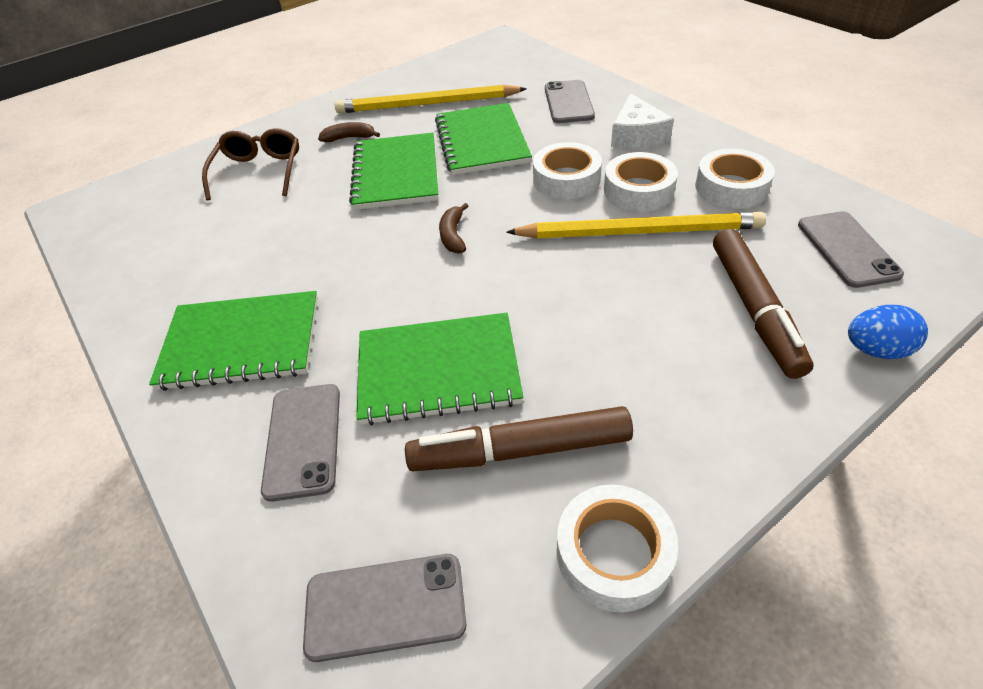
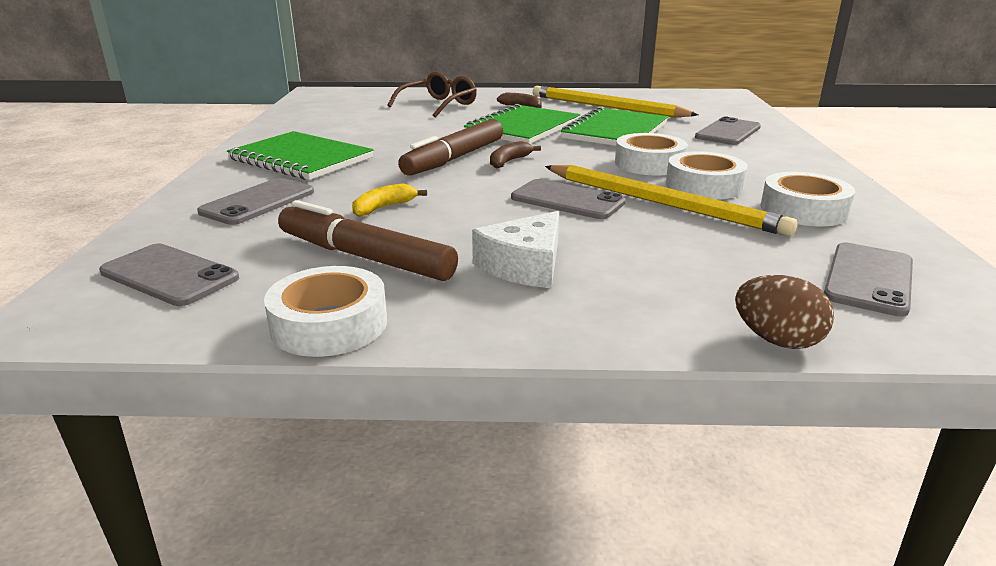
camera: 35 degrees right, 20 degrees down
(438, 370) = (383, 207): green notebook -> yellow banana
(570, 267) = (567, 200): none -> grey phone
(636, 135) = (760, 161): white cheese -> white cheese (525, 265)
(754, 309) = (689, 272): brown marker -> brown marker (454, 158)
(876, 350) = (777, 340): blue egg -> brown egg

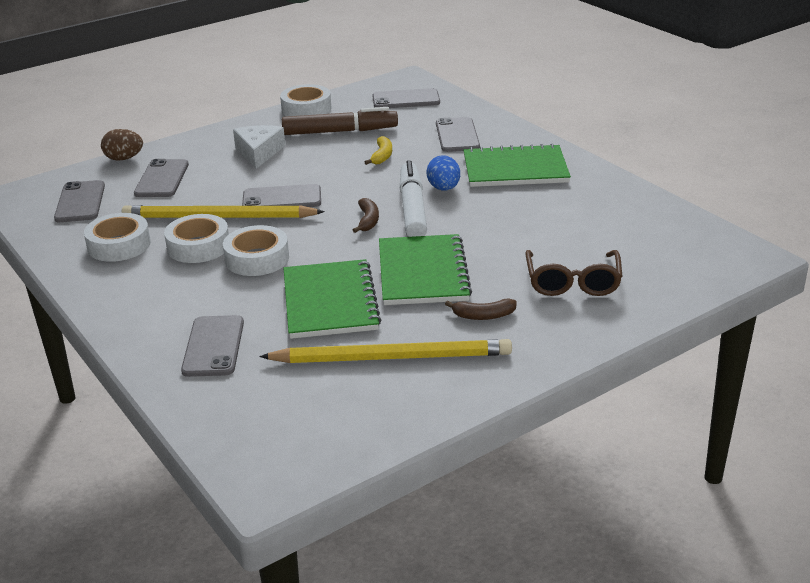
camera: 145 degrees right, 5 degrees up
(395, 163) = (444, 188): none -> blue egg
(454, 158) = (412, 209): brown marker -> white marker
(714, 273) = (162, 179): none -> grey phone

